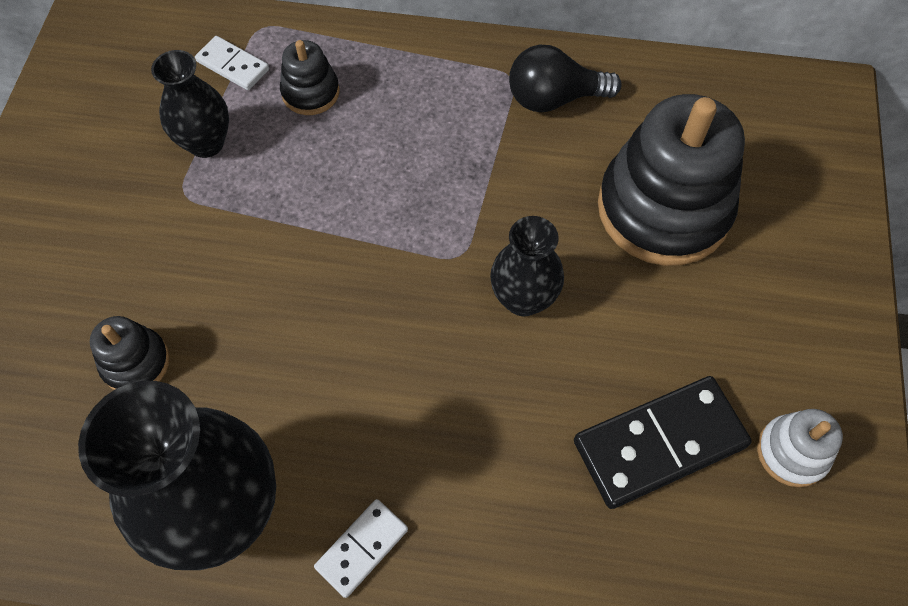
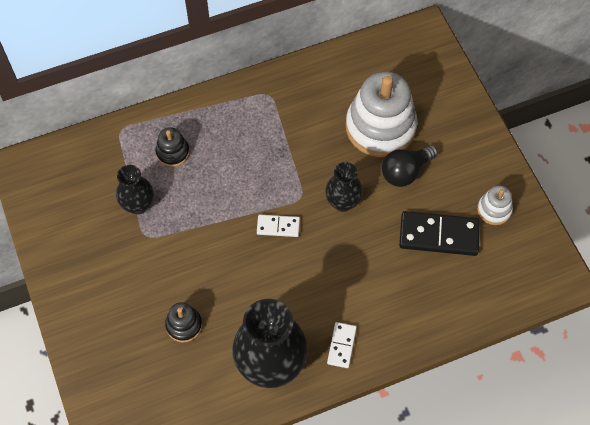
camera: 30 degrees left, 0 degrees up
(233, 65) = (121, 158): white domino -> white domino (278, 226)
(554, 98) = (296, 96): black light bulb -> black light bulb (405, 172)
(659, 444) = (438, 235): black domino -> black domino turned 60 degrees clockwise
(663, 209) = (380, 127): black stacking toy -> white stacking toy

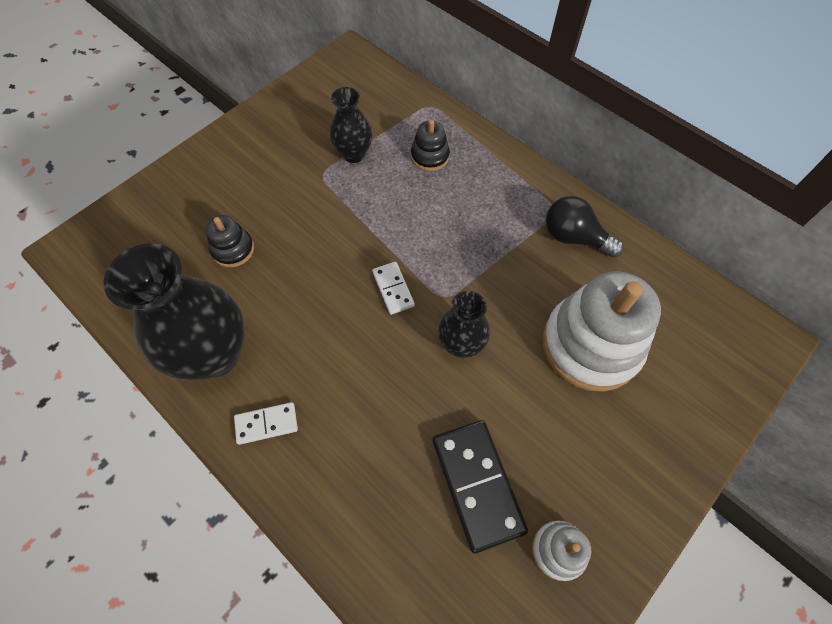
camera: 65 degrees right, 0 degrees up
(405, 172) = (546, 402): black light bulb -> black light bulb (574, 237)

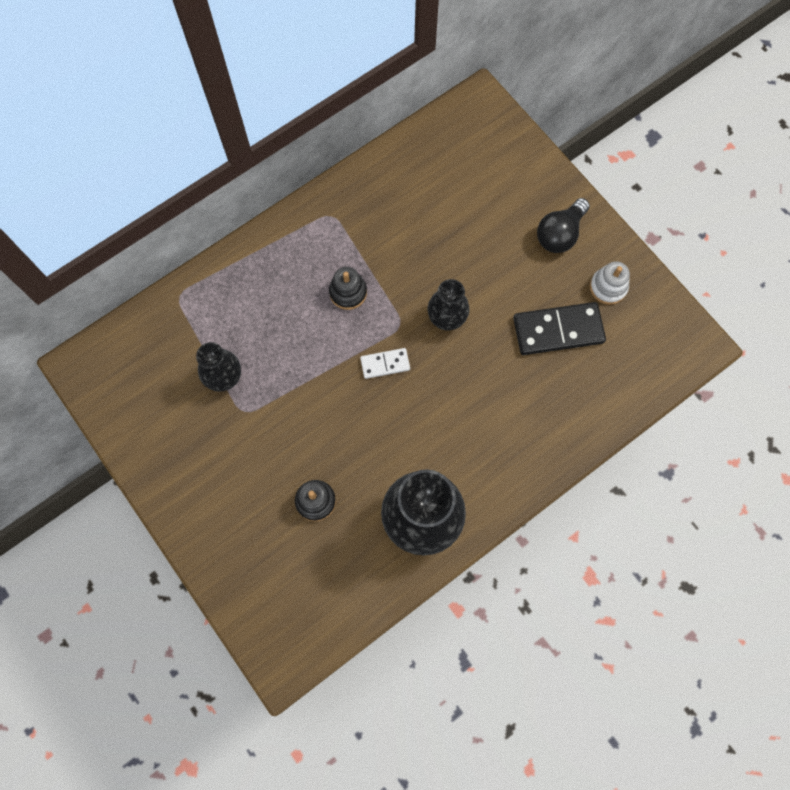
camera: 80 degrees left, 10 degrees up
(266, 424) = (490, 479): white domino -> none
(430, 156) = (245, 308): black stacking toy -> black stacking toy (348, 292)
(574, 237) = (362, 208): black light bulb -> black light bulb (559, 234)
(591, 345) = (463, 223): white stacking toy -> none

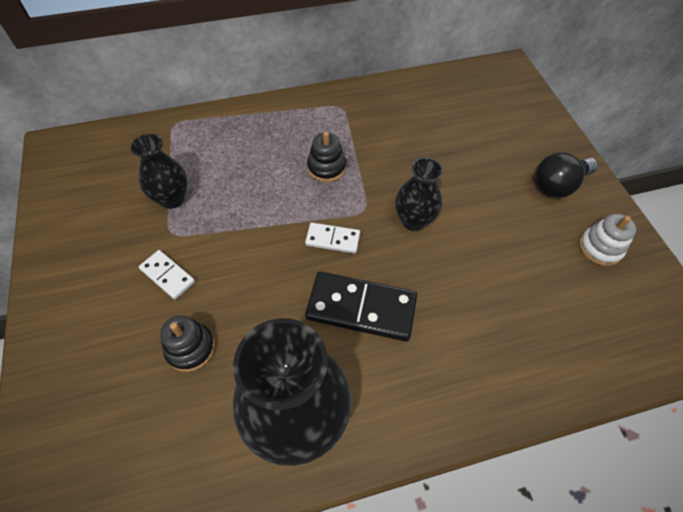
camera: 20 degrees right, 15 degrees down
(263, 450) = (167, 276): none -> white domino
(558, 330) = (532, 270): black domino -> black domino (361, 308)

